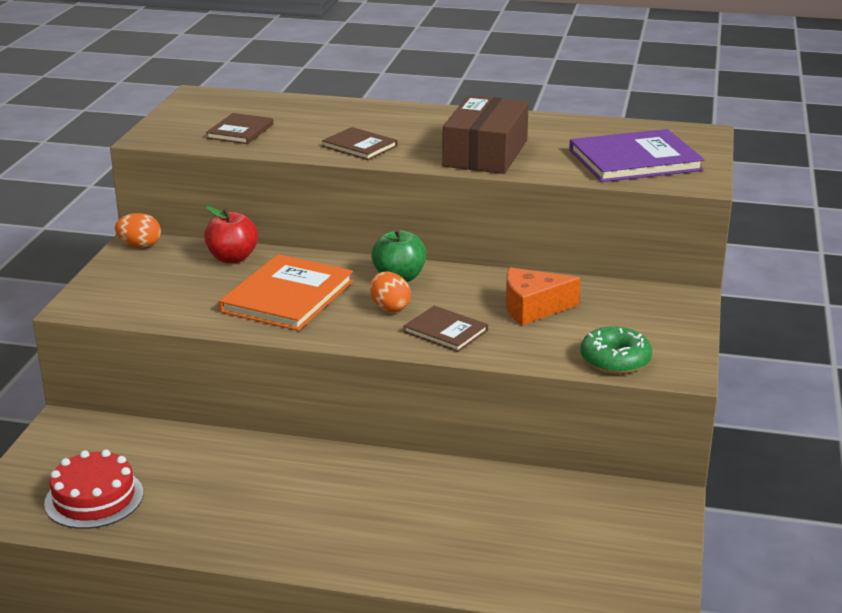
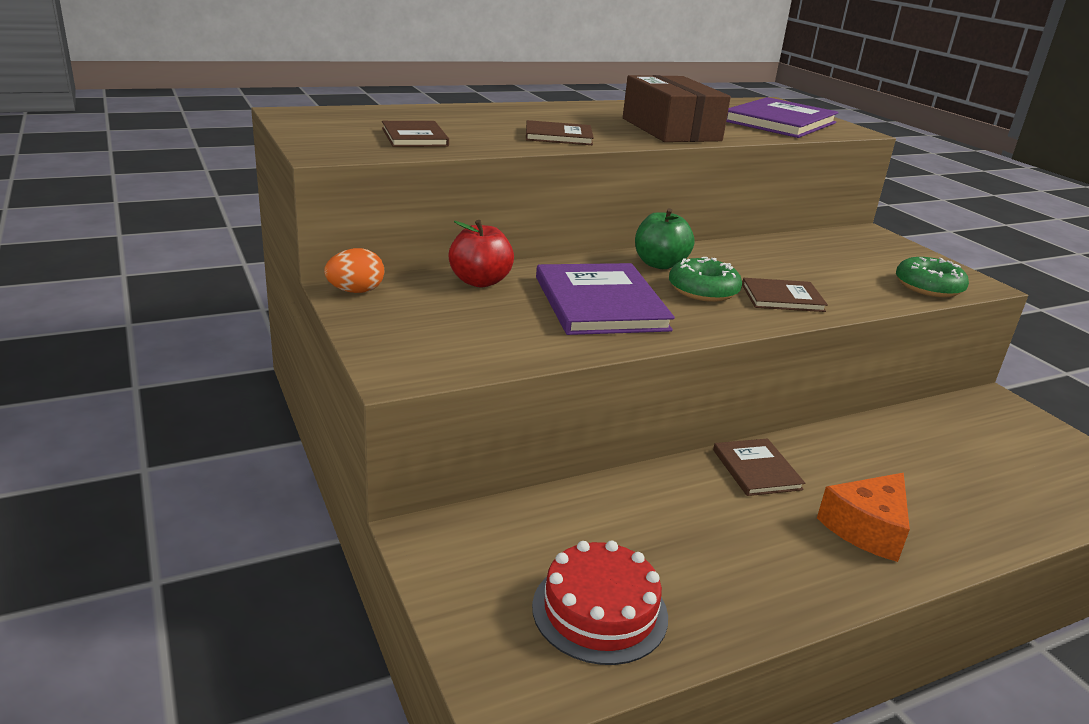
camera: 40 degrees left, 0 degrees up
(287, 296) = (600, 303): orange book -> purple book
(333, 467) = (756, 469): none -> brown book
(389, 308) = (703, 290): orange egg -> green donut
(533, 308) = (800, 263): orange cheese -> orange cheese (867, 528)

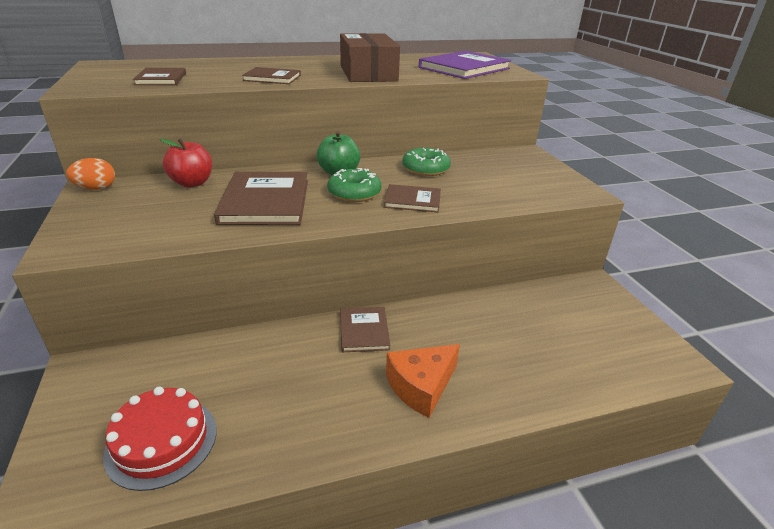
camera: 10 degrees right, 5 degrees up
(600, 303) = (265, 201): purple book -> brown book
(928, 287) = (541, 194): green donut -> green donut (425, 169)

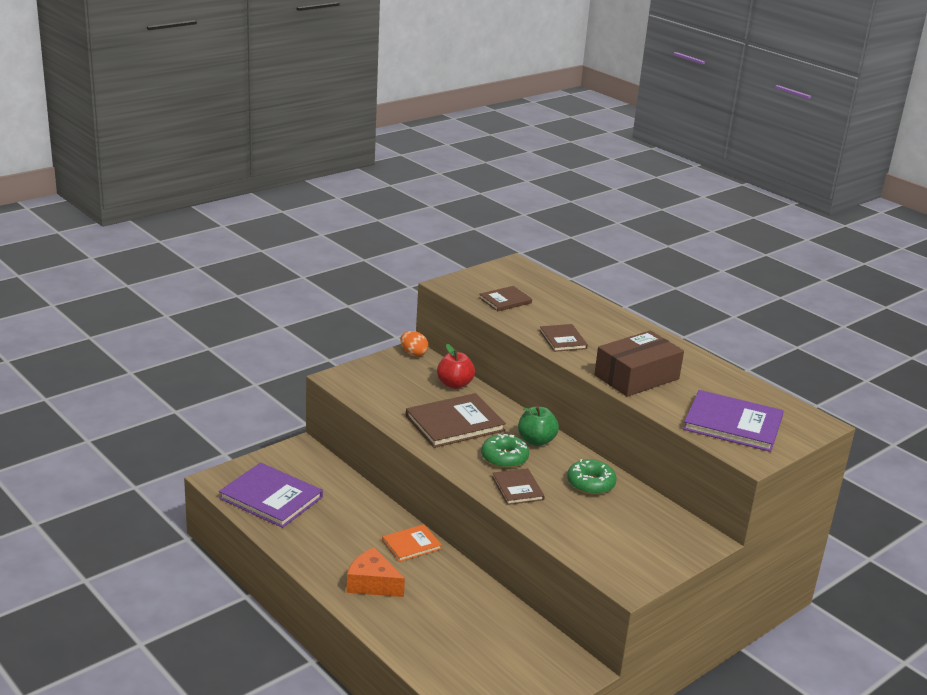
camera: 65 degrees right, 5 degrees down
(162, 441) = (271, 497): red cake -> purple book
(364, 331) = (411, 544): brown book -> orange book

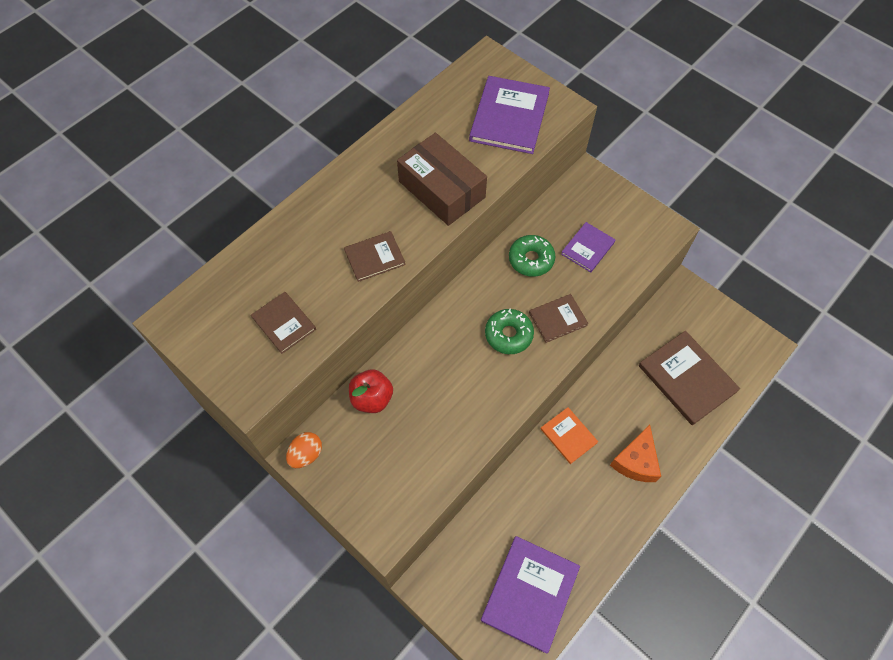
camera: 95 degrees left, 35 degrees up
(454, 423) = (455, 388): brown book -> brown book (687, 378)
(536, 441) = (469, 308): green apple -> none
(603, 522) = (588, 248): none -> purple book

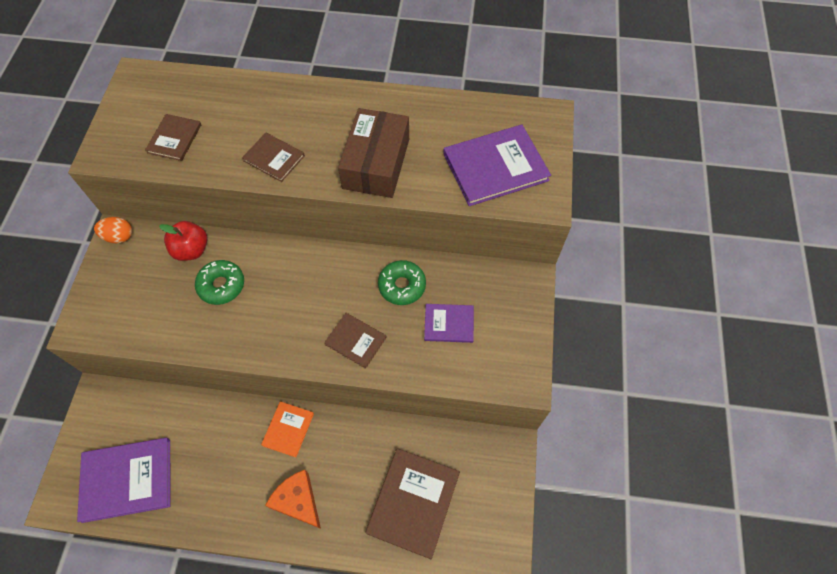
camera: 55 degrees right, 0 degrees up
(508, 335) = (313, 311): green donut -> green donut (221, 285)
(636, 461) = (298, 501): orange cheese -> orange cheese turned 60 degrees clockwise

